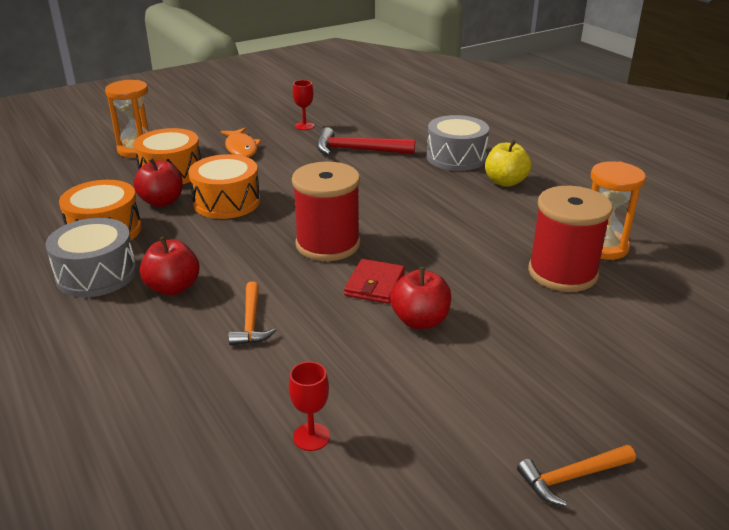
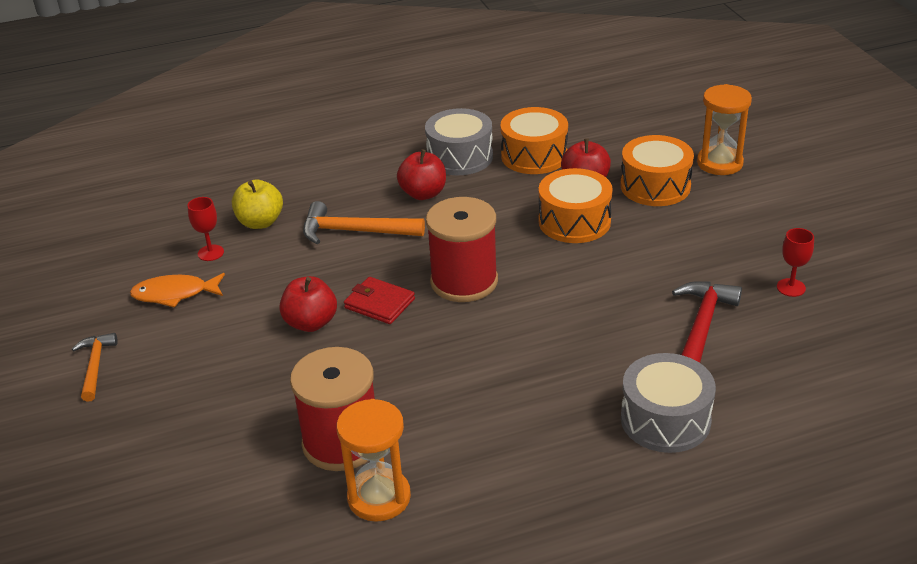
camera: 105 degrees right, 5 degrees up
(241, 148) = (717, 233): orange fish -> orange fish (174, 294)
(251, 322) = (355, 231): orange hammer -> orange hammer, size x1.56
(505, 182) = (576, 453): yellow apple -> yellow apple (260, 222)

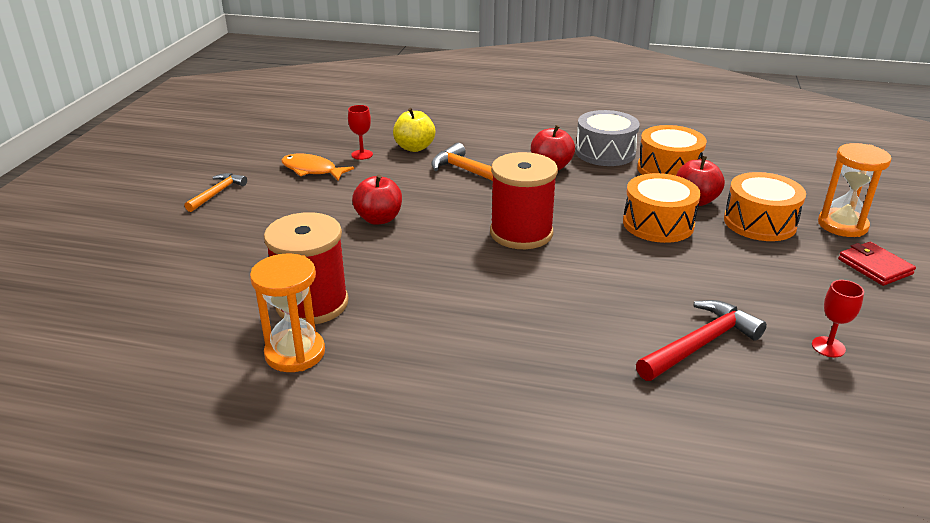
camera: 30 degrees right, 5 degrees down
(379, 303) = (441, 224): red wallet -> red wallet (874, 267)
(665, 419) = (591, 403): grey drum -> none

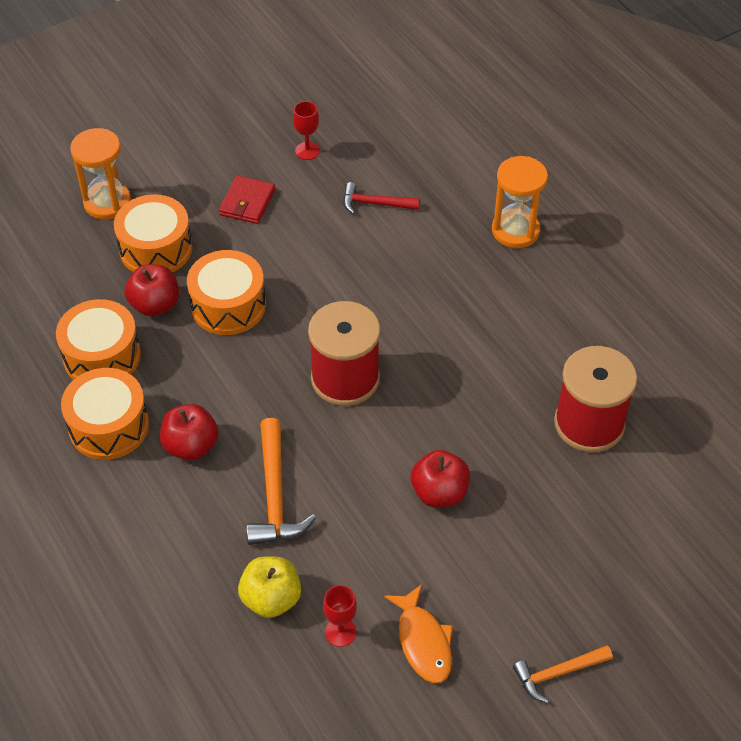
camera: 135 degrees left, 20 degrees up
(295, 353) = (638, 383): orange hourglass -> orange hourglass (515, 231)
(605, 152) = (109, 426): grey drum -> orange drum
(700, 344) = (375, 204): red hammer -> red hammer, size x0.64
(874, 267) = (165, 165): red wallet -> red wallet (247, 202)

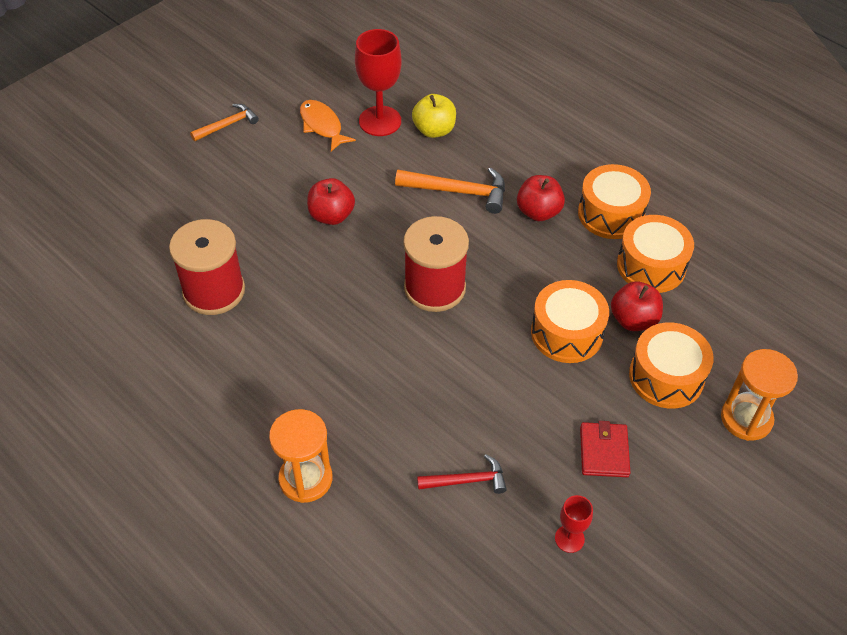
camera: 165 degrees right, 0 degrees up
(275, 494) = (458, 191): orange hammer -> orange hammer turned 120 degrees clockwise
(340, 632) = (380, 121): red goblet -> red goblet, size x1.94

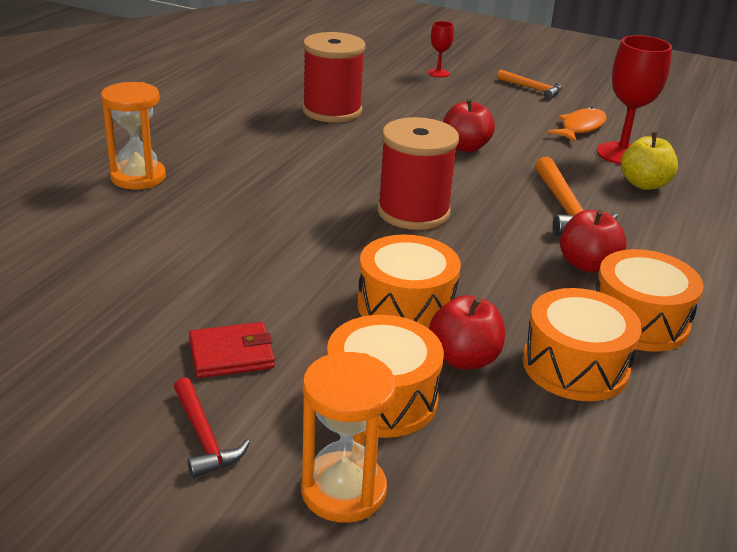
camera: 70 degrees right, 20 degrees down
(466, 480) = (159, 261): red hammer -> red hammer (204, 437)
(569, 538) = (94, 340): red goblet -> red goblet (438, 73)

